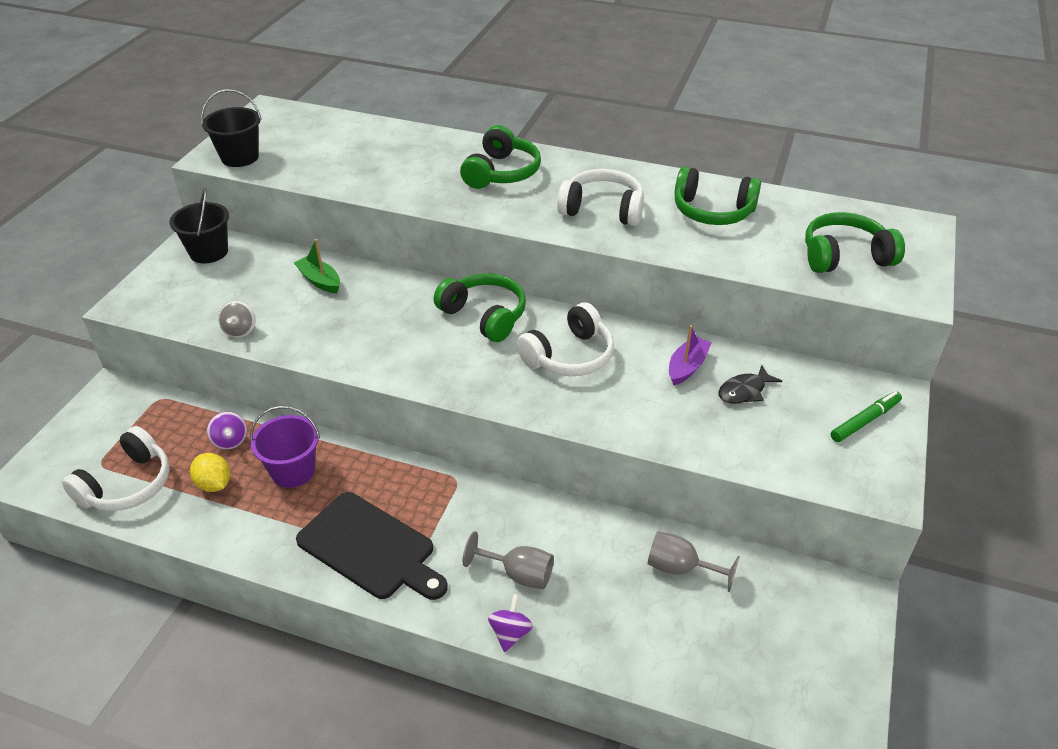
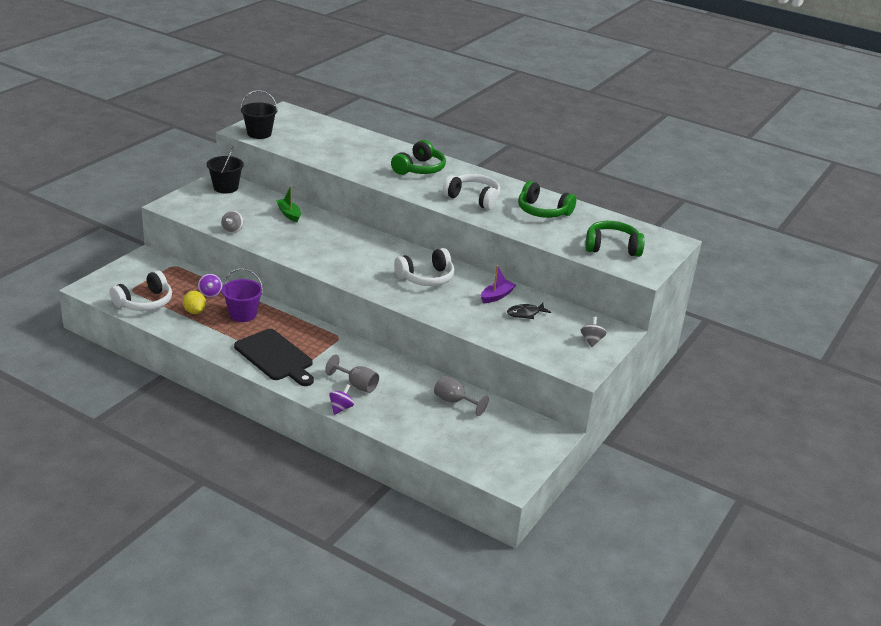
camera: 10 degrees right, 10 degrees down
(484, 316) = (383, 249): green headphones -> none
(865, 421) = (591, 340): green marker -> grey spinning top

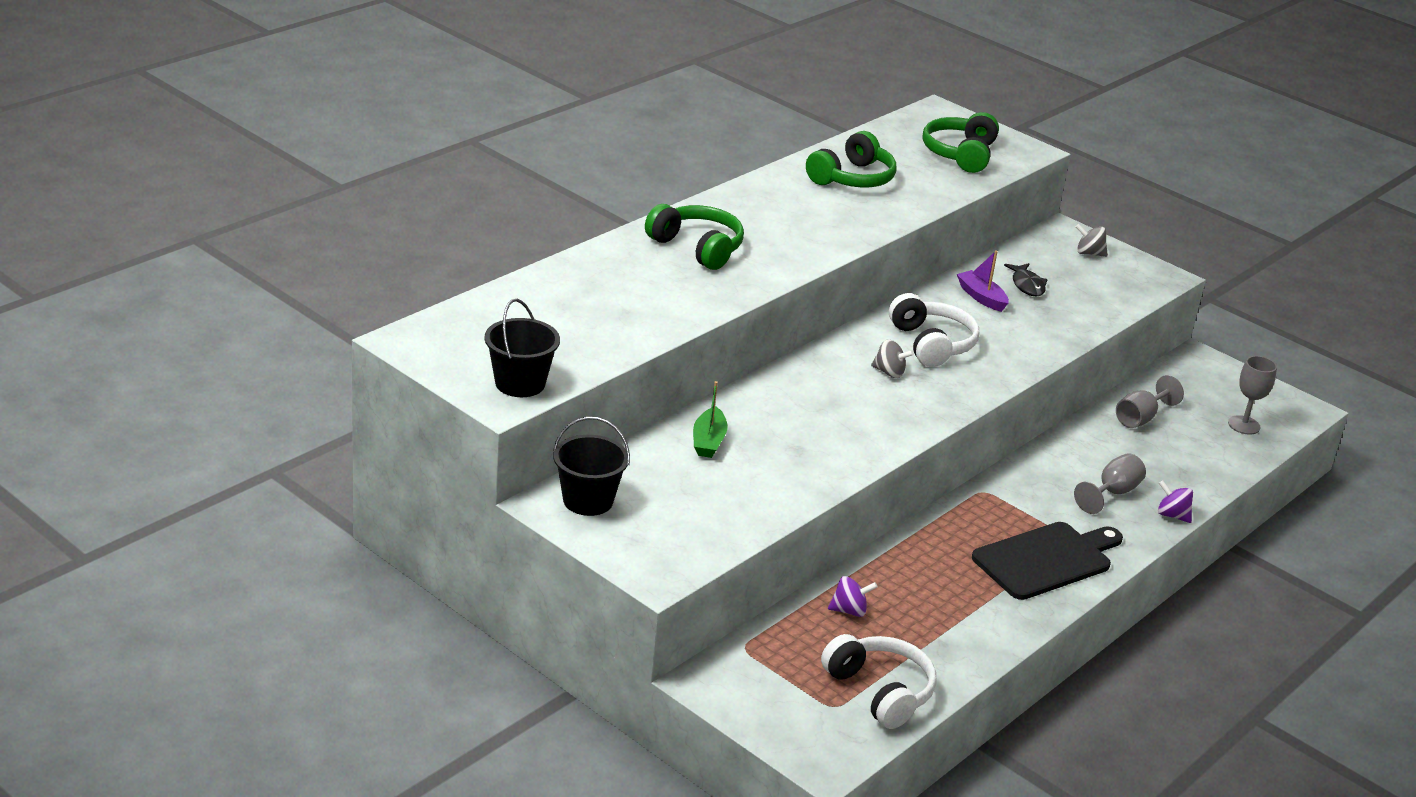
camera: 80 degrees left, 0 degrees up
(195, 311) = (911, 633): yellow lemon -> none
(232, 230) = (767, 509): grey spinning top -> grey spinning top (889, 372)
(243, 314) = (919, 580): purple bucket -> none
(289, 214) = (708, 441): green boat -> green boat turned 60 degrees counterclockwise
(471, 449) = (1244, 425): none -> grey goblet
(473, 198) = (809, 222): white headphones -> none

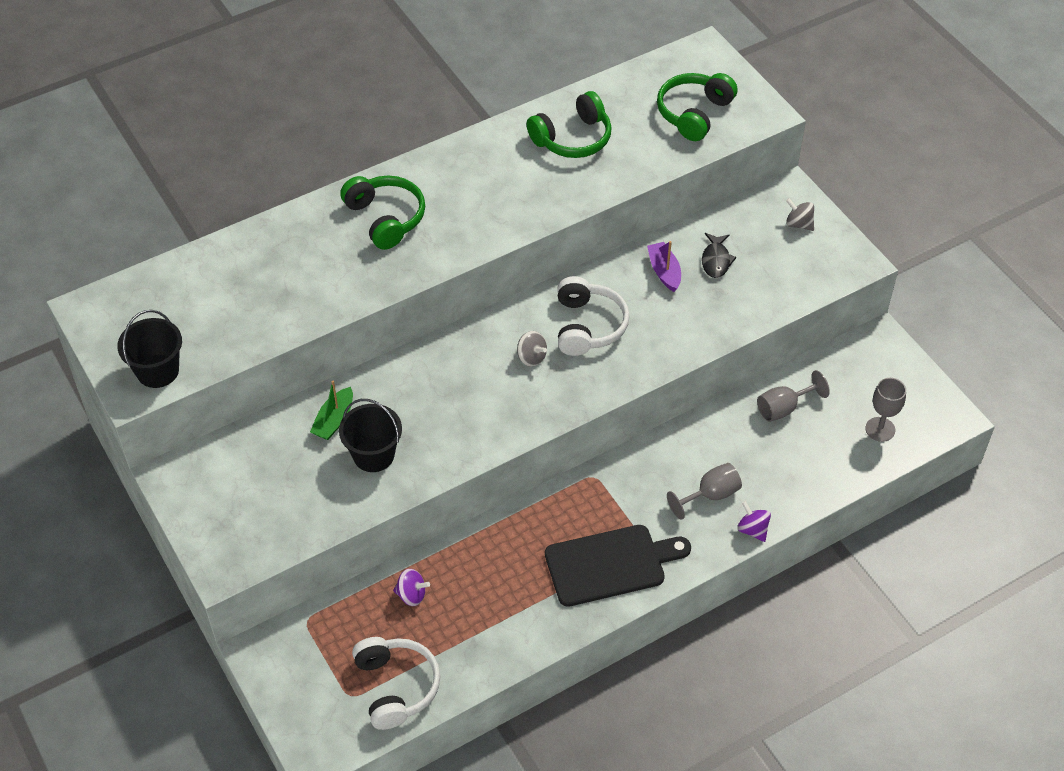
camera: 20 degrees right, 20 degrees up
(588, 500) = (204, 475): black bucket -> black bucket (373, 455)

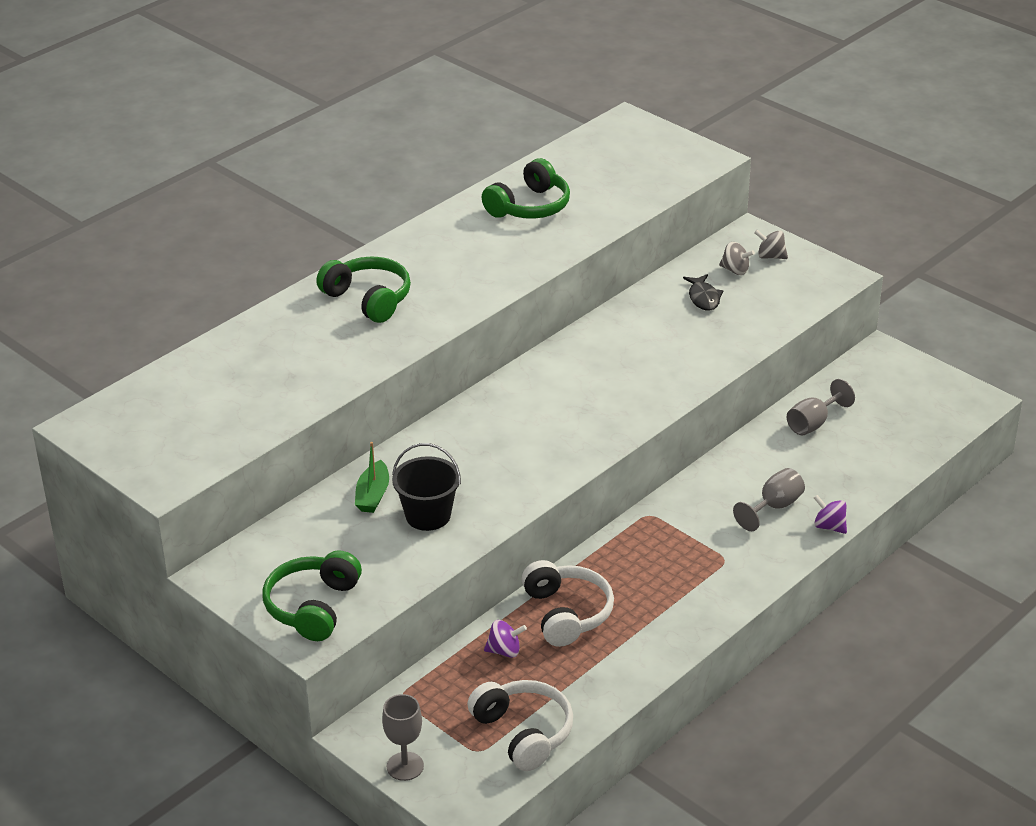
camera: 15 degrees left, 15 degrees down
(158, 371) = (183, 462): black bucket -> none
(531, 357) = (555, 406): grey spinning top -> grey spinning top (735, 270)
(588, 326) = (601, 371): white headphones -> white headphones (567, 613)
(610, 564) = (700, 583): black cutting board -> none
(664, 271) = (656, 315): purple boat -> none
(694, 113) = (640, 169): green headphones -> green headphones (313, 607)
(880, 429) = (915, 422): grey goblet -> grey goblet (405, 766)

